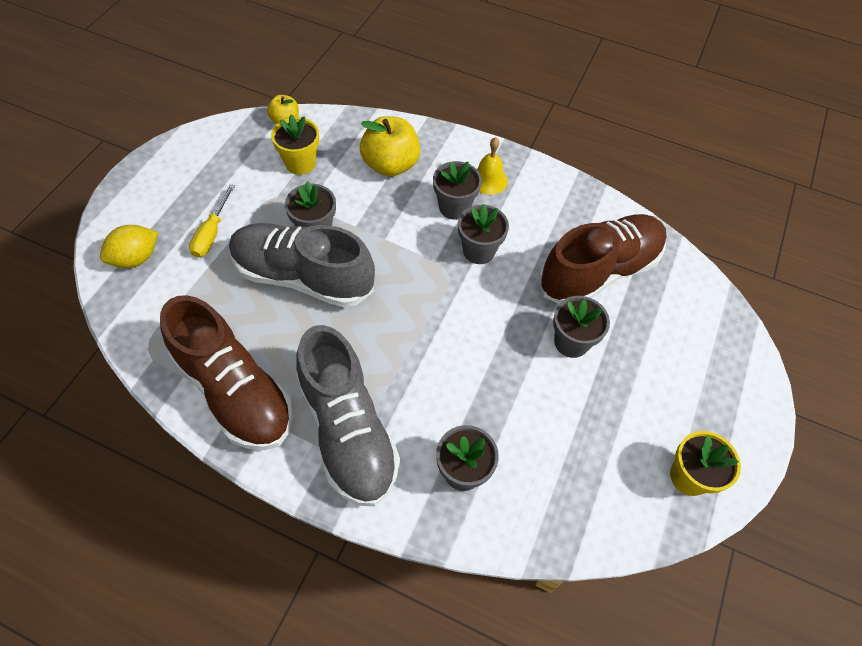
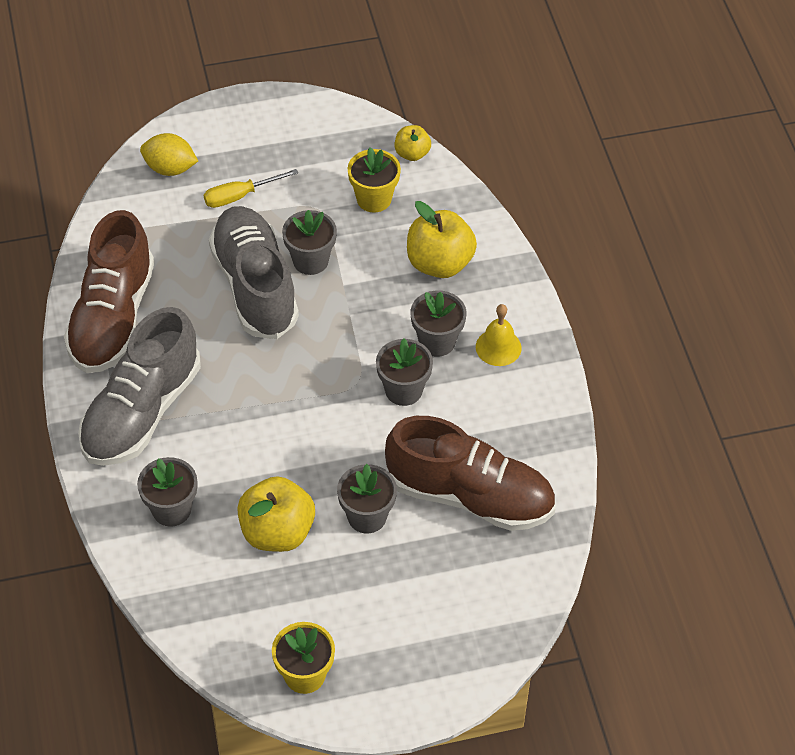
camera: 55 degrees right, 5 degrees down
(542, 409) = (277, 532): none -> yellow apple

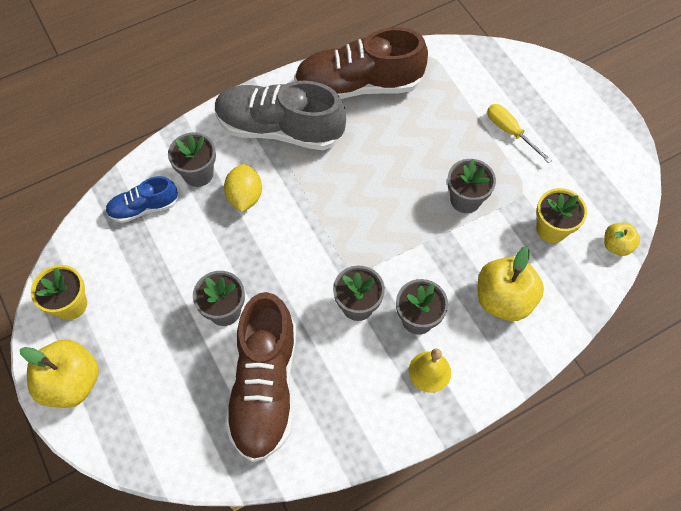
camera: 75 degrees right, 10 degrees up
(170, 168) = (516, 78): yellow lemon -> yellow lemon (245, 197)
(198, 576) = (144, 208): none -> blue shoe
(255, 286) = (424, 168): grey shoe -> none
(277, 532) = (195, 249): yellow apple -> yellow apple (71, 382)

